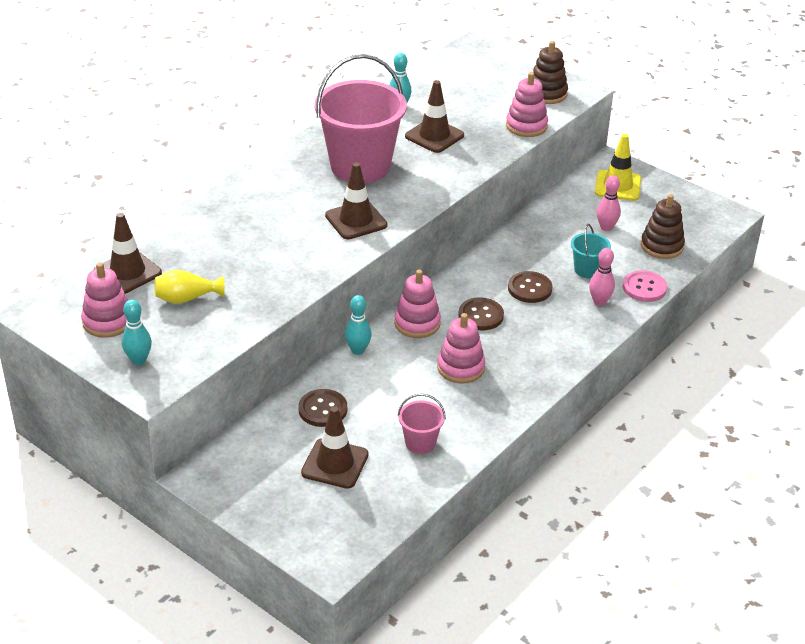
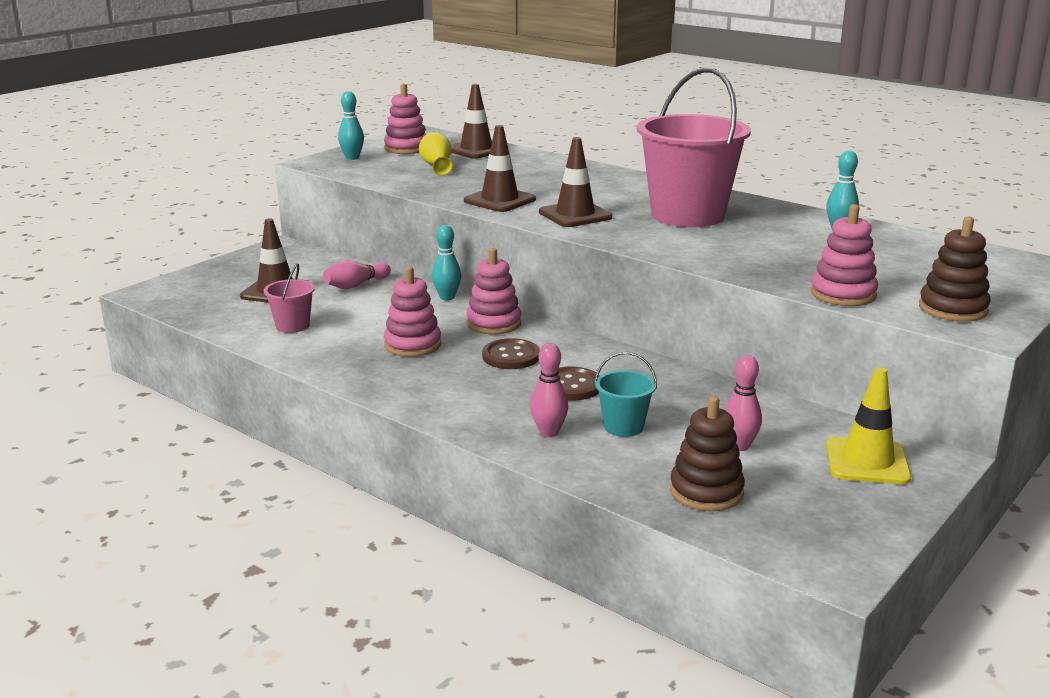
camera: 90 degrees right, 15 degrees down
(323, 409) = (356, 285): brown button -> pink bowling pin
(434, 136) = (778, 246): brown traffic cone -> brown traffic cone (499, 200)
(644, 288) = (588, 469): pink button -> none

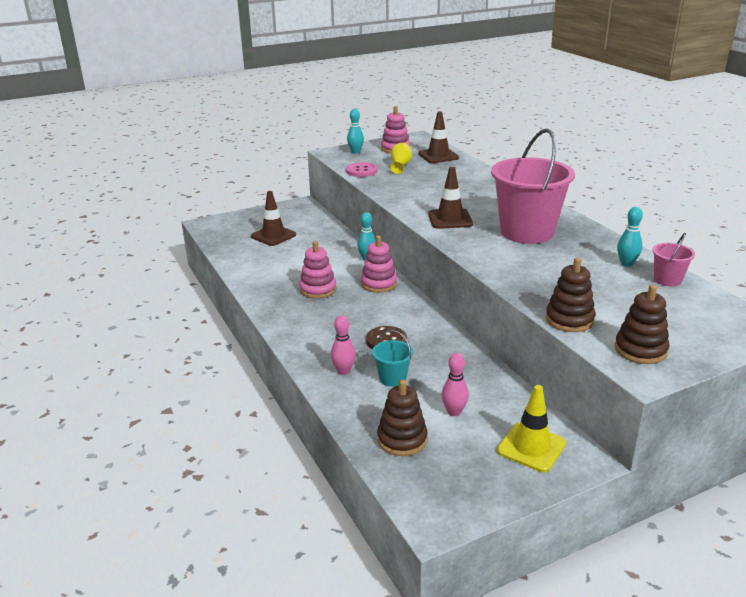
camera: 25 degrees right, 5 degrees up
(292, 326) = (263, 262): pink bucket -> pink bucket (667, 280)
(356, 285) = (321, 239): pink bowling pin -> none
(387, 178) = (361, 171): none -> pink button
(499, 200) = (413, 199): brown traffic cone -> none
(511, 356) = (368, 310): brown button -> none
(843, 294) = (569, 320): pink stacking toy -> brown stacking toy

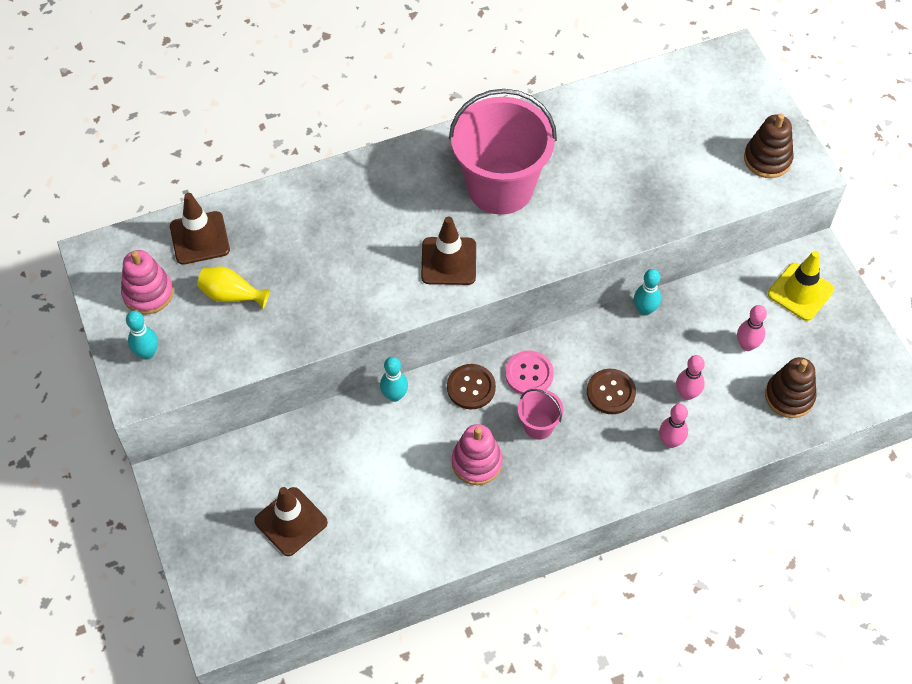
camera: 85 degrees left, 30 degrees up
(361, 171) = (241, 351): pink button -> pink button (529, 374)
(379, 284) = (471, 387): pink stacking toy -> brown button
(392, 378) = (687, 394): turquoise bucket -> pink bowling pin
(569, 320) = (711, 199): brown stacking toy -> none
(626, 264) = (595, 116): turquoise bowling pin -> turquoise bowling pin (645, 310)
(667, 280) = (634, 93): pink bucket -> pink bucket (538, 426)

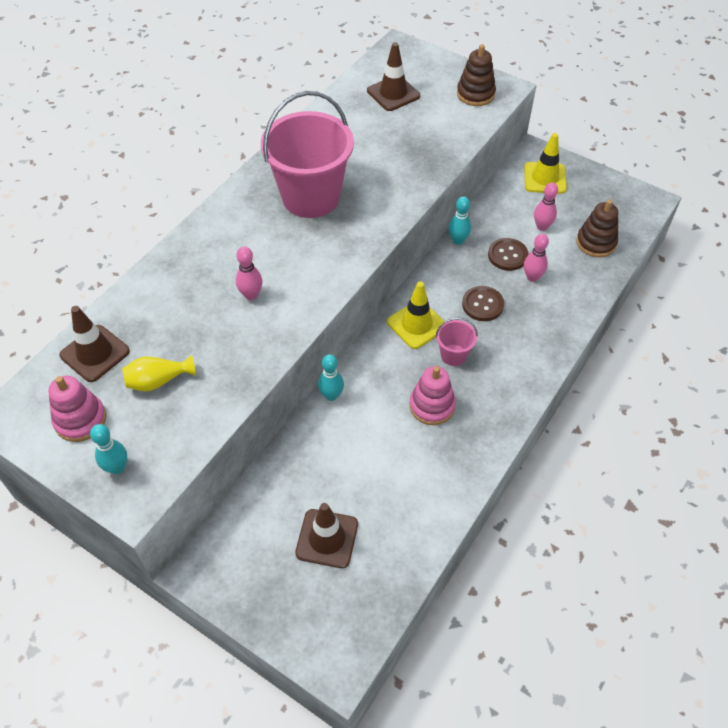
camera: 35 degrees left, 5 degrees down
(448, 261) = (315, 264): brown traffic cone -> brown traffic cone (393, 93)
(471, 387) = (383, 357): brown button -> brown button (507, 255)
(529, 374) = (416, 324): pink button -> yellow traffic cone
(670, 441) = (549, 313): pink bowling pin -> pink bowling pin (251, 295)

